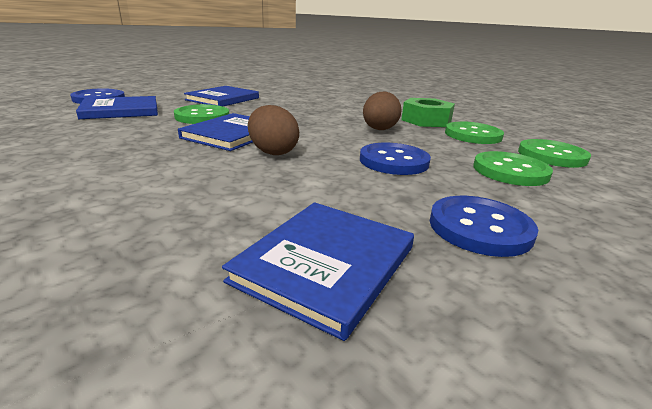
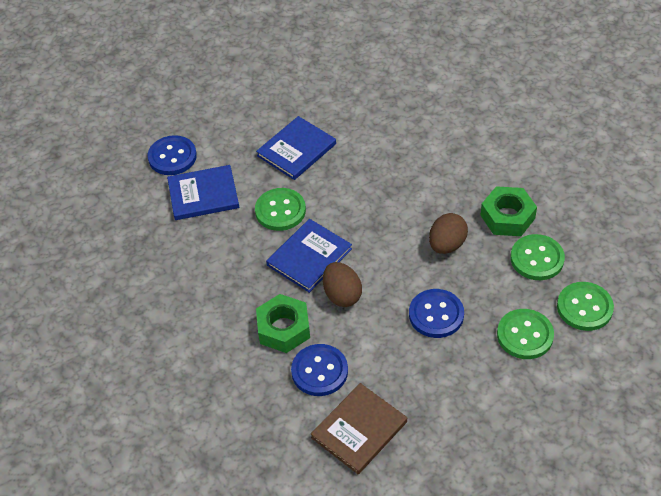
camera: 15 degrees right, 25 degrees up
(190, 172) = (283, 328): none -> green nut
(325, 264) = (359, 430): blue book -> brown book
(479, 228) = (456, 406): blue button -> blue button (319, 371)

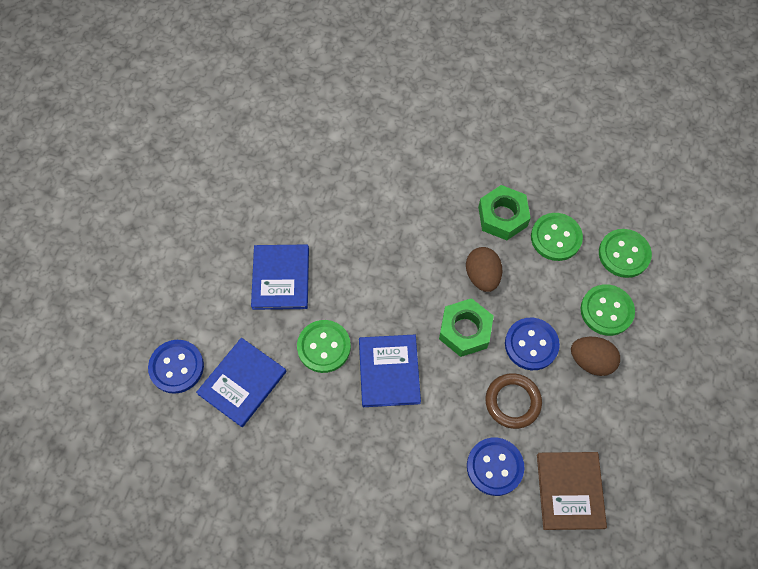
camera: 45 degrees left, 15 degrees up
(283, 328) = (431, 453): green nut -> green nut (465, 330)
(342, 295) = (447, 385): brown egg -> brown egg (591, 361)
(379, 341) = (512, 402): none -> brown ring

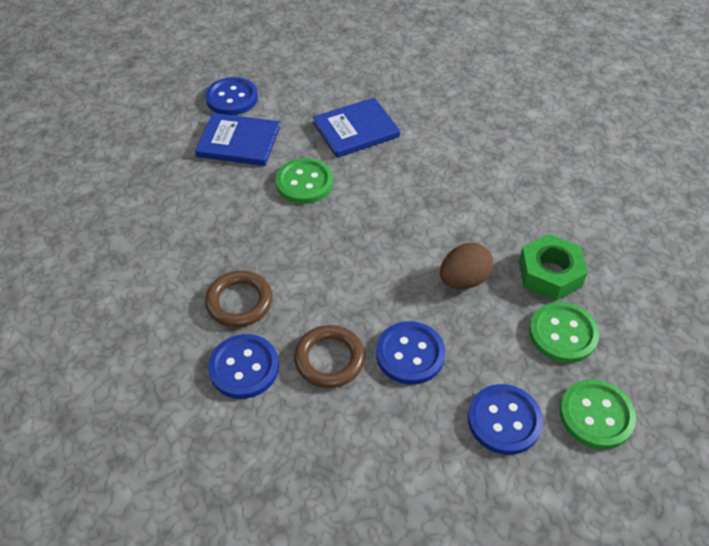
camera: 65 degrees right, 15 degrees down
(389, 371) = (306, 239): blue book -> none
(430, 448) = (239, 302): none -> brown ring
(465, 330) = (389, 286): green nut -> none
(570, 491) = (247, 455): brown book -> none
(591, 361) = (426, 424): brown egg -> none
(606, 311) = (504, 420): green button -> blue button

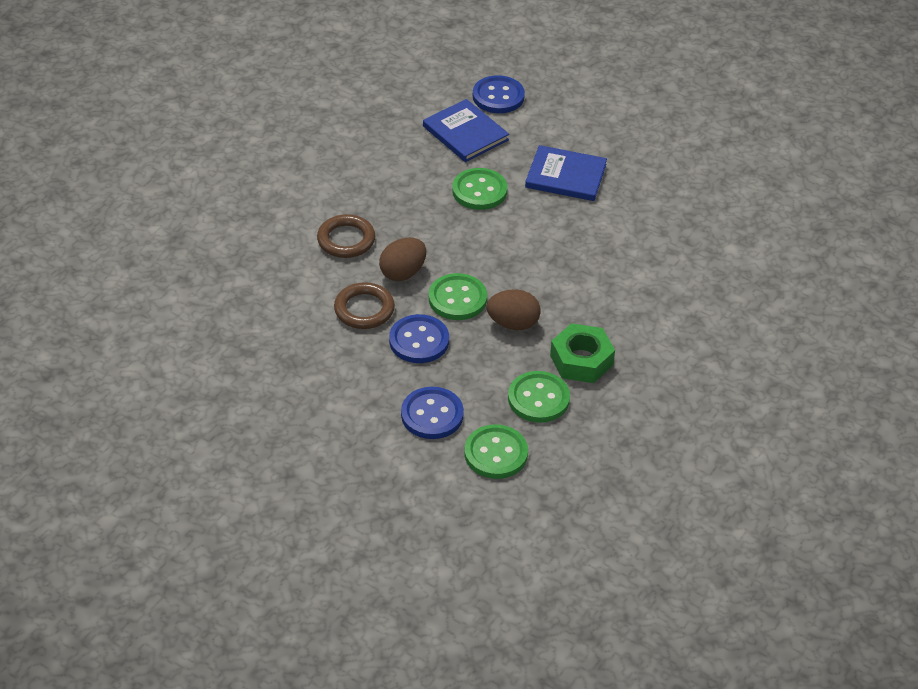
camera: 40 degrees right, 5 degrees down
(244, 367) = (306, 279): blue button -> none
(323, 298) = (403, 273): none -> brown egg
(395, 290) = (457, 299): none -> green button

